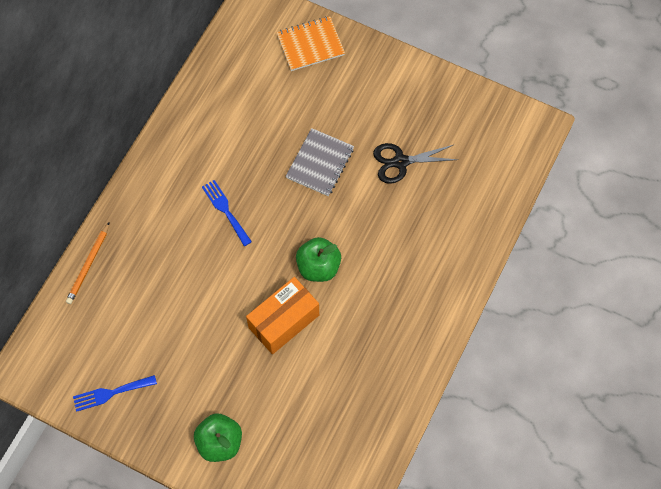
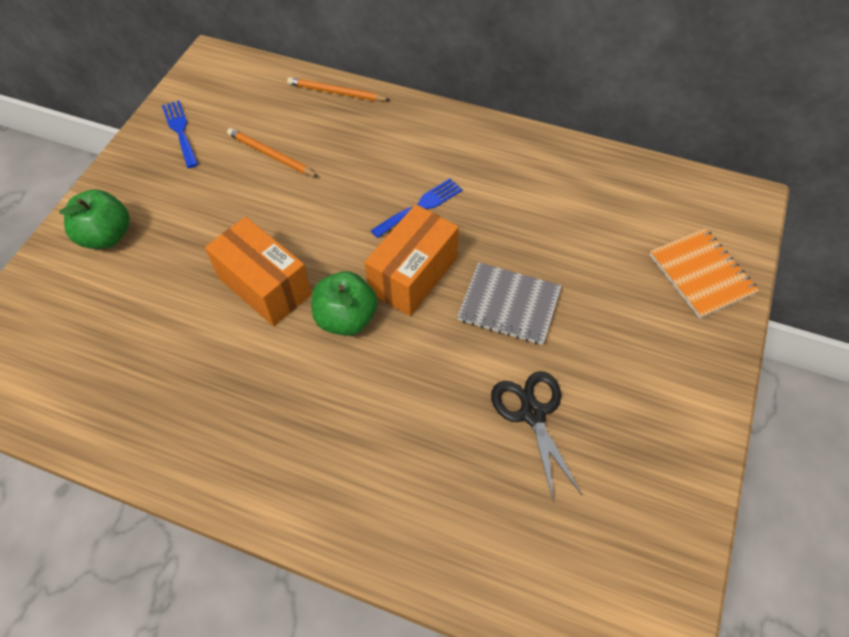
camera: 85 degrees right, 10 degrees down
(153, 318) = (271, 155): none -> orange pencil
(287, 220) = (413, 275): none -> orange box

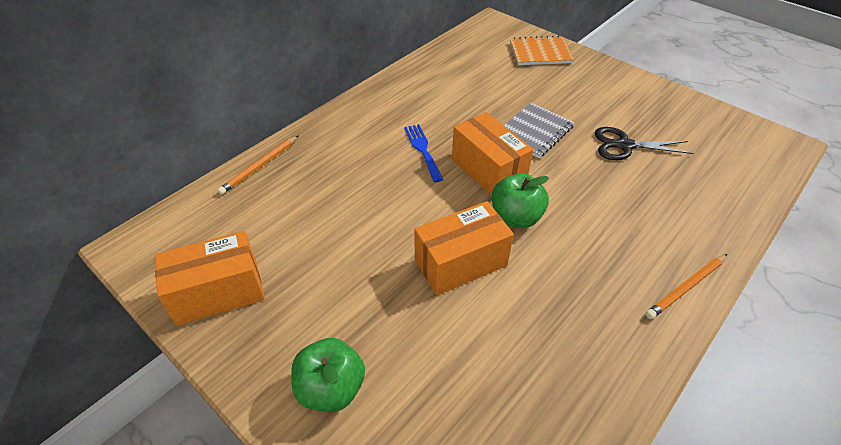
camera: 70 degrees left, 10 degrees down
(180, 131) = (218, 292): blue fork -> orange box
(271, 155) = (305, 226): orange pencil -> orange pencil (686, 288)

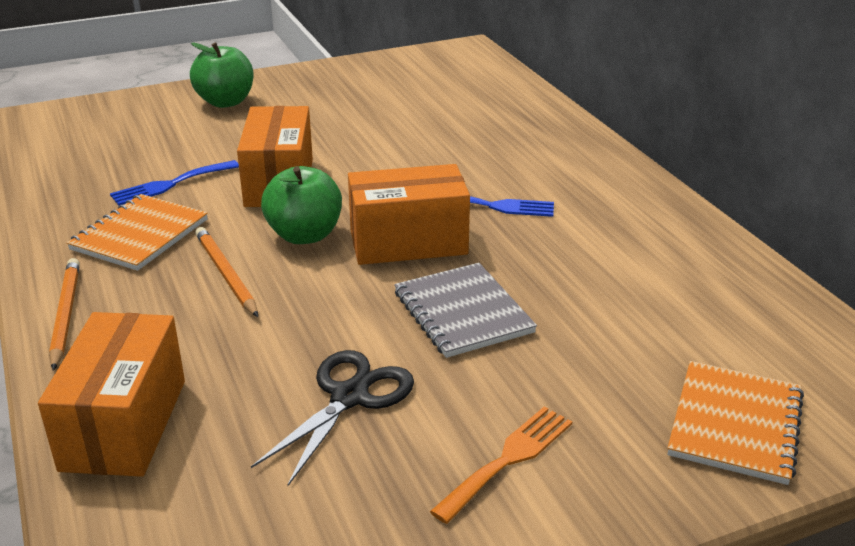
camera: 115 degrees right, 15 degrees down
(218, 292) = (374, 75): orange box -> orange box (124, 424)
(260, 166) = (540, 107): orange pencil -> orange pencil (225, 274)
(509, 332) = (170, 184): none -> blue fork
(584, 306) = (139, 235): none -> orange notebook
(612, 95) = (508, 459): none -> orange fork

